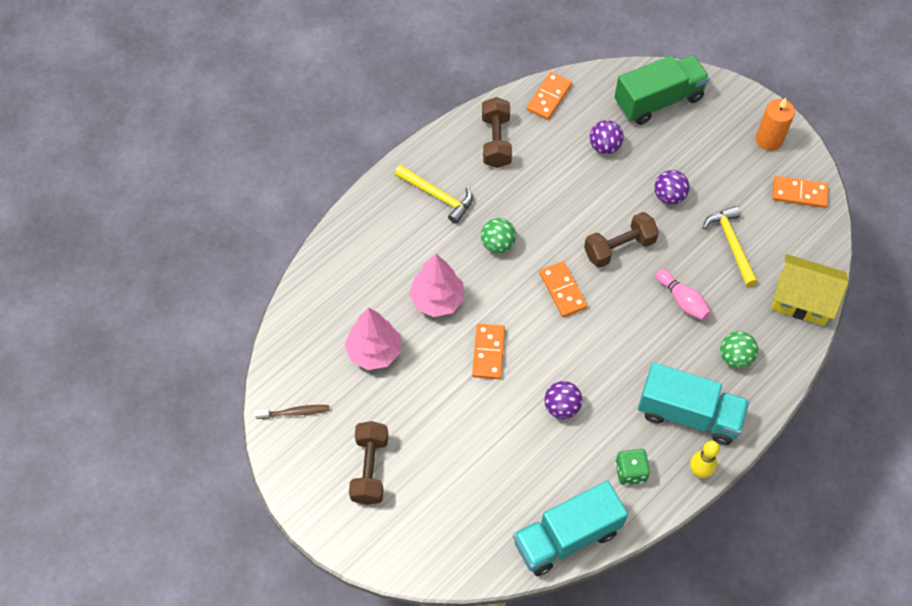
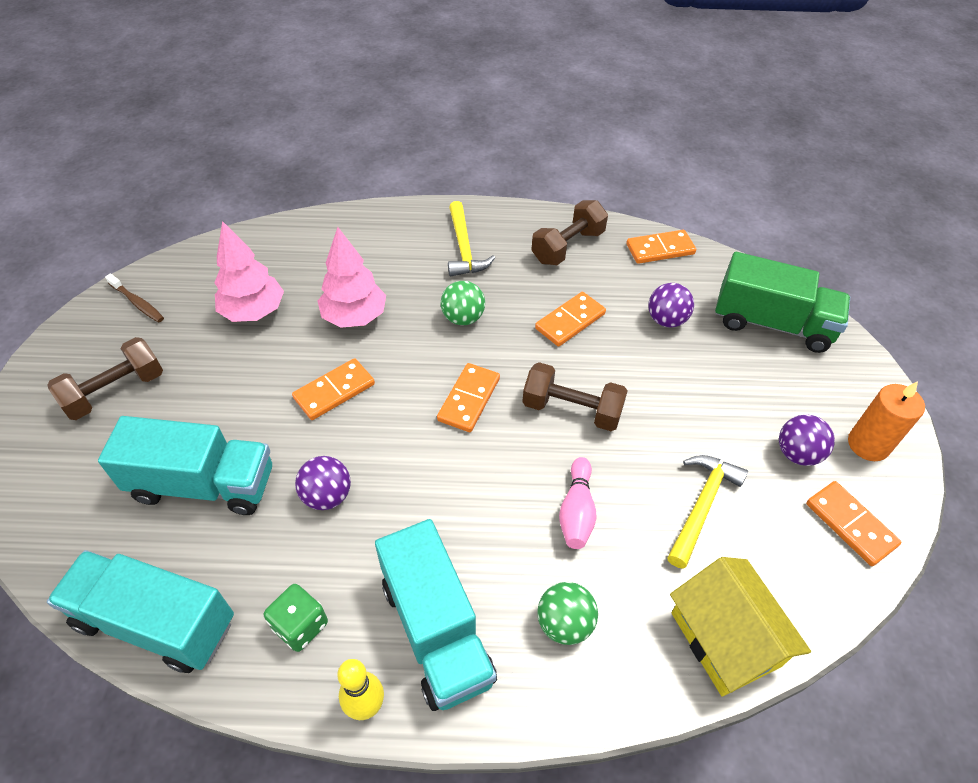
camera: 45 degrees right, 10 degrees down
(494, 463) = (203, 484): none -> turquoise truck
(557, 193) = (570, 321): none -> orange domino
(669, 196) = (683, 408): purple ball -> purple ball (797, 453)

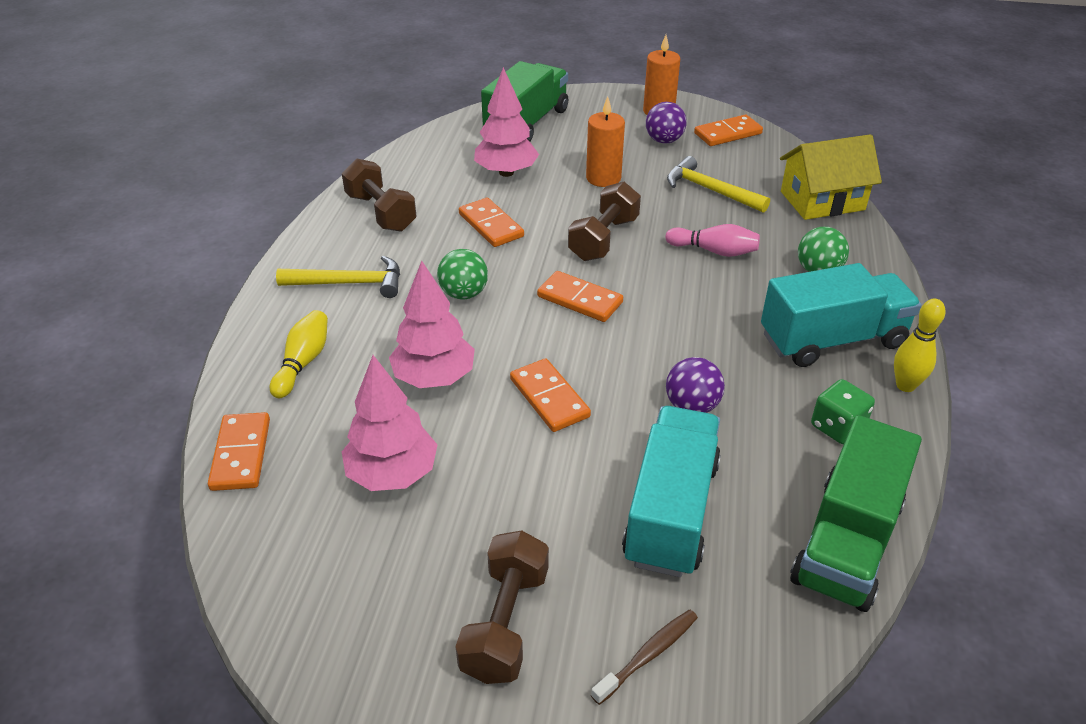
camera: 80 degrees left, 10 degrees down
(115, 391) = (505, 623): brown dumbbell -> brown dumbbell turned 45 degrees clockwise
(137, 303) = (324, 616): brown toothbrush -> brown toothbrush (648, 655)
(156, 622) = (846, 542): turquoise truck -> green truck
(367, 244) = (303, 362): none -> yellow bowling pin
(660, 249) = (410, 160): orange domino -> orange domino (241, 454)
(666, 320) = (506, 172): purple ball -> pink tree
(687, 400) = (603, 178): none -> orange candle

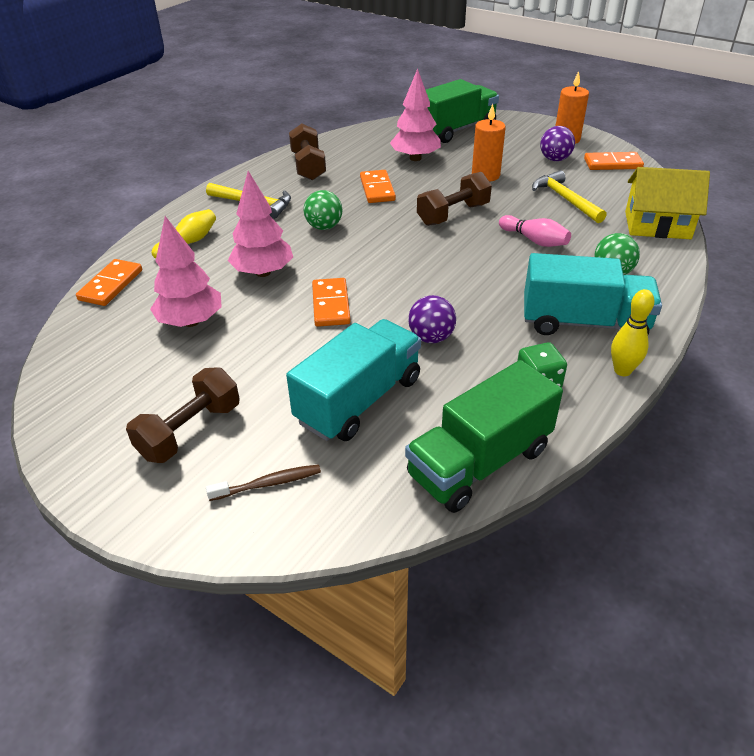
camera: 25 degrees right, 0 degrees up
(579, 300) = (403, 249): orange domino -> none

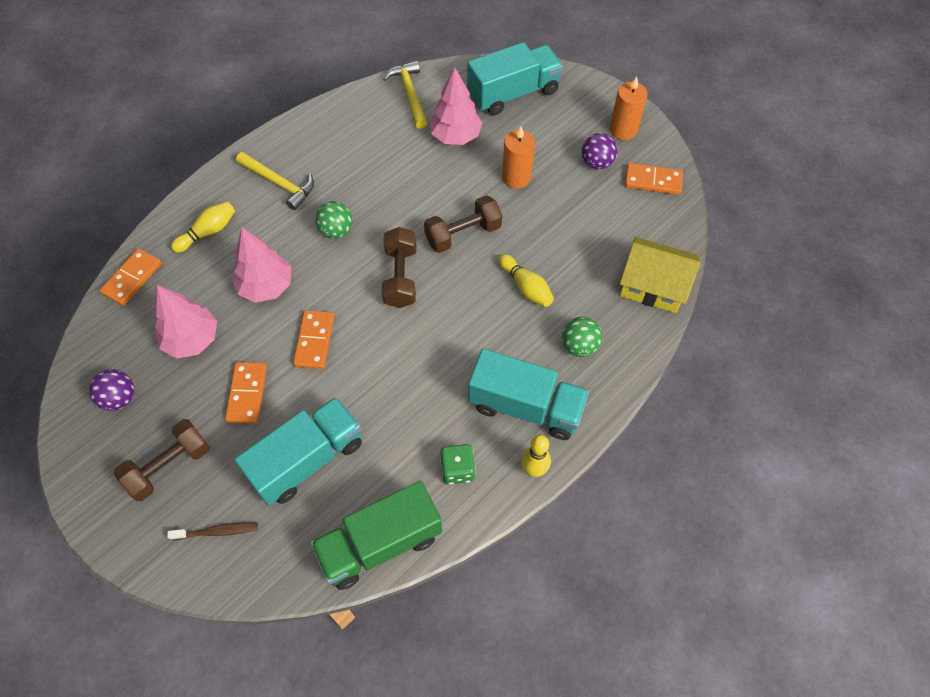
camera: 10 degrees right, 20 degrees up
(308, 166) = (345, 131): brown dumbbell -> brown dumbbell (400, 277)
(377, 189) = (402, 181): orange domino -> orange domino (247, 394)
(431, 337) = (388, 399): purple ball -> purple ball (119, 398)
(456, 130) = (513, 93): green truck -> turquoise truck
(534, 240) = (526, 287): pink bowling pin -> yellow bowling pin
(565, 199) = (580, 230): yellow hammer -> yellow hammer (410, 94)

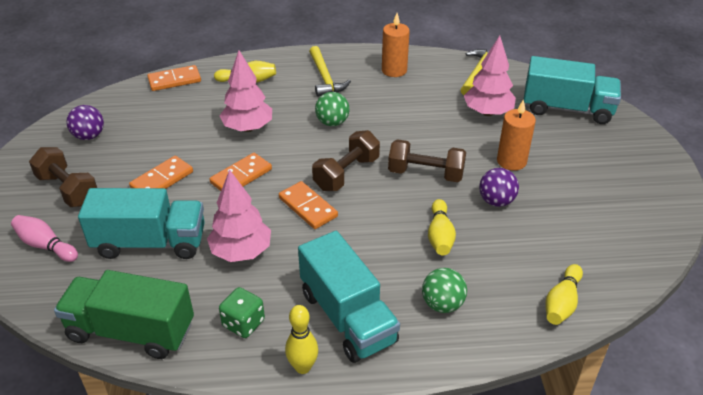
camera: 40 degrees right, 20 degrees down
(169, 466) = (68, 190): brown dumbbell -> brown dumbbell turned 45 degrees clockwise
(192, 339) = (167, 130): pink tree -> pink tree (241, 252)
(217, 531) = (46, 245): brown toothbrush -> pink bowling pin
(596, 162) = (597, 187): purple ball -> purple ball (496, 201)
(623, 130) = (648, 178): orange candle -> orange candle (394, 70)
(653, 181) = (642, 227): orange domino -> orange domino (308, 207)
(653, 286) = (561, 303): yellow house -> yellow bowling pin

